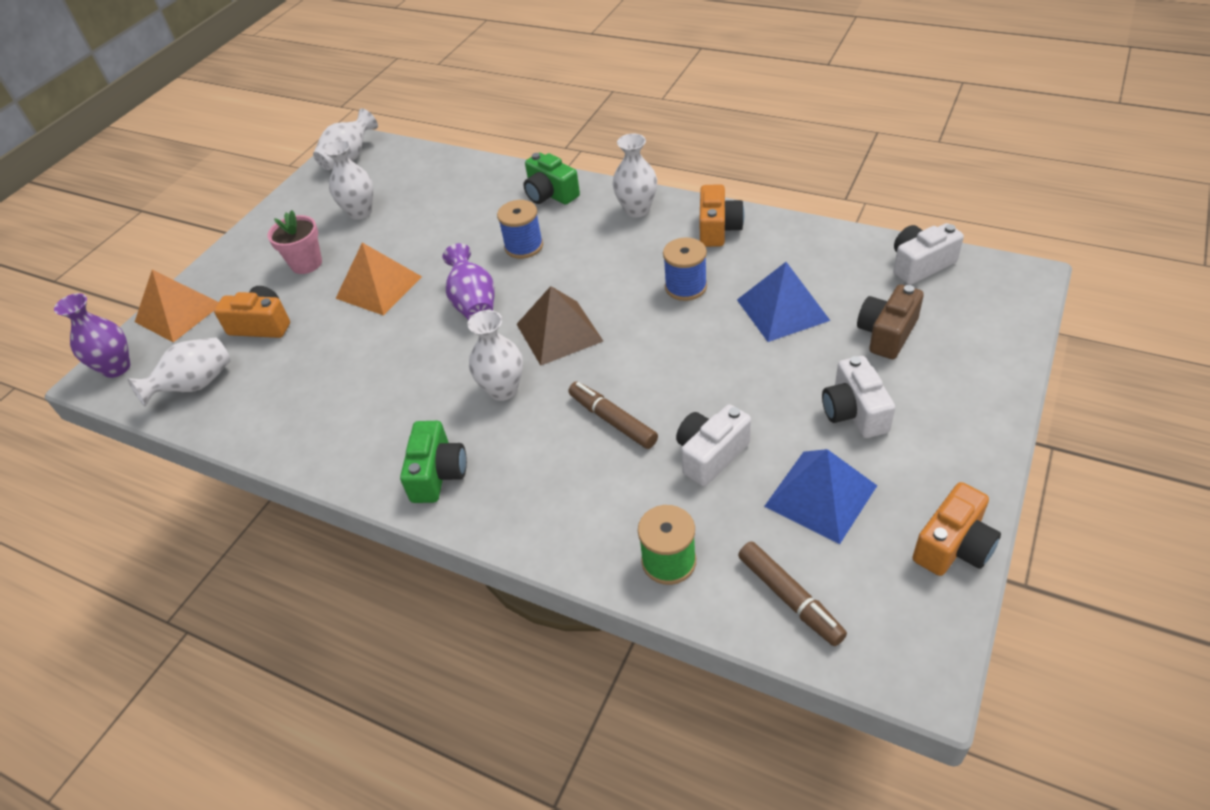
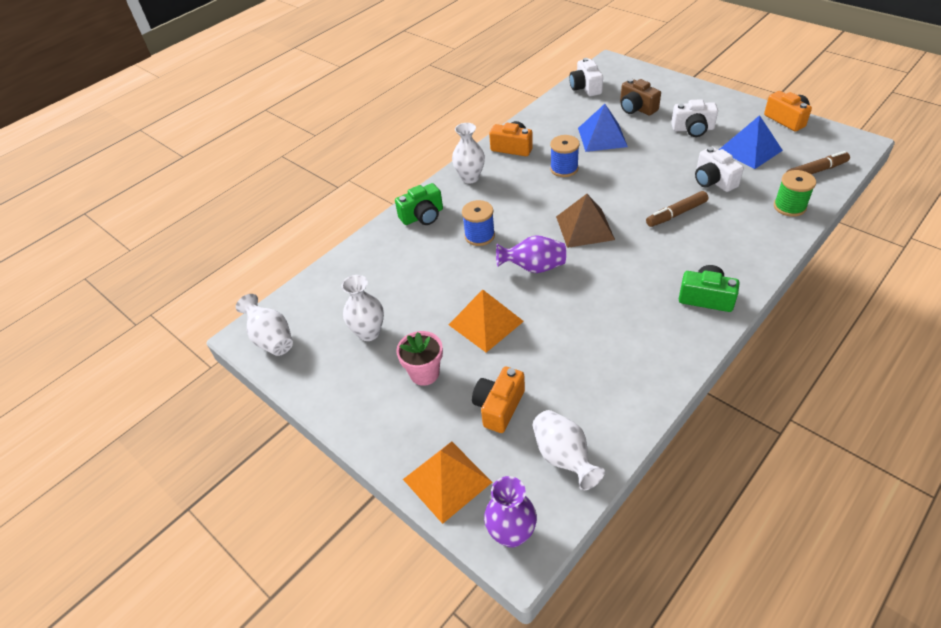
camera: 75 degrees left, 0 degrees up
(503, 390) = (633, 260): white vase -> none

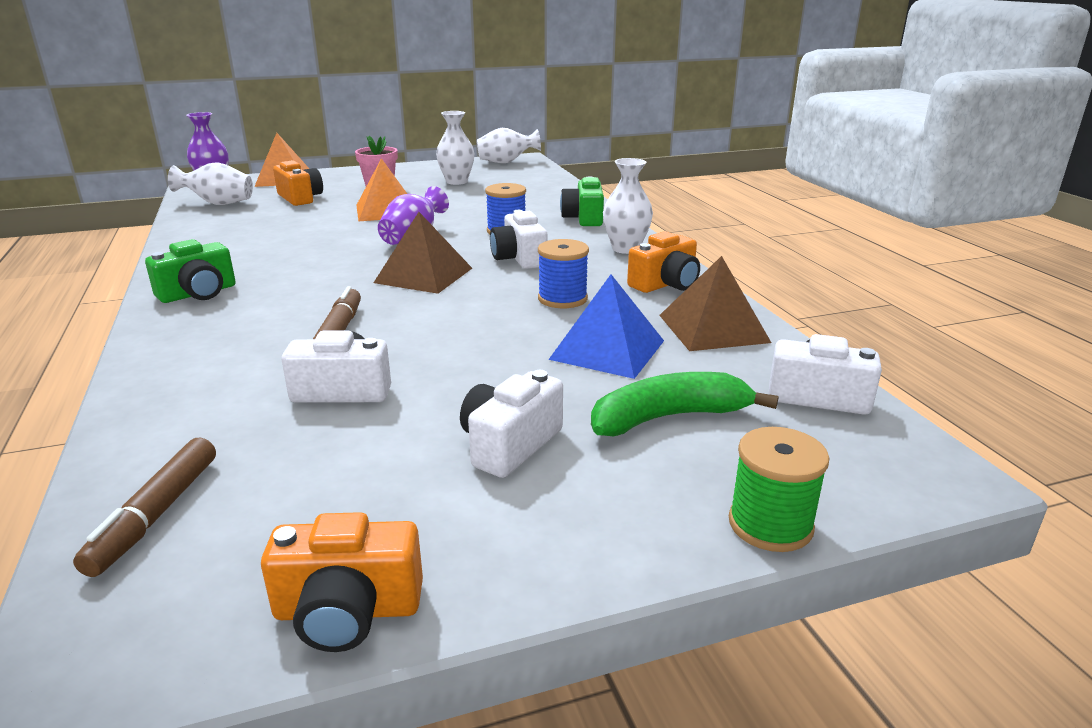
camera: 115 degrees right, 20 degrees down
(523, 207) = (519, 258): none -> white camera
(551, 121) = (713, 328): none -> brown pyramid
(636, 108) = (668, 417): brown camera -> green banana
(750, 150) = (345, 474): blue pyramid -> none
(789, 207) = (165, 423): green spool -> green spool (770, 524)

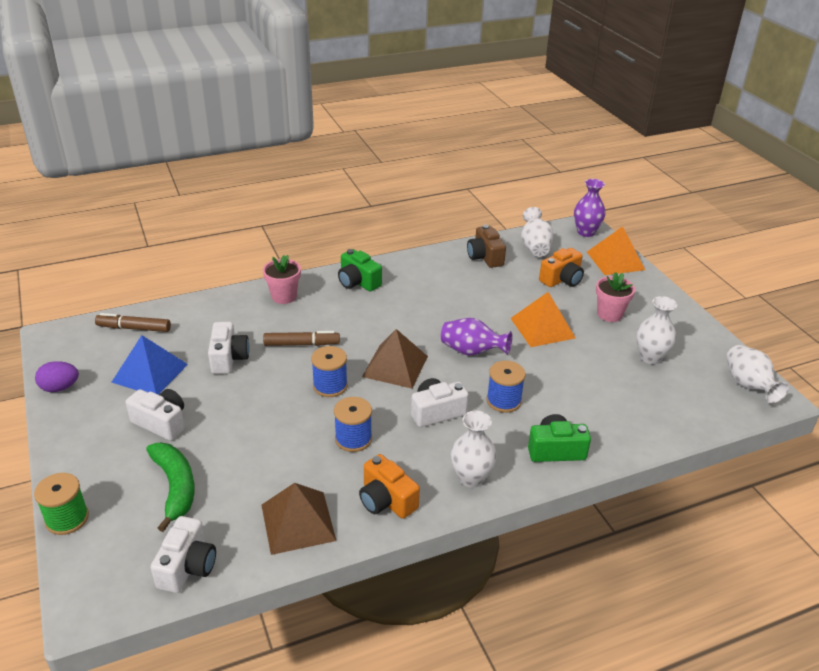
camera: 85 degrees right, 10 degrees up
(185, 347) = (284, 296): none -> pink flower pot
(214, 225) = (485, 257): none -> brown camera
(347, 611) = (60, 388): orange camera -> purple egg
(451, 312) = (330, 386): none -> blue spool
(607, 350) = (267, 462): blue pyramid -> blue pyramid (150, 373)

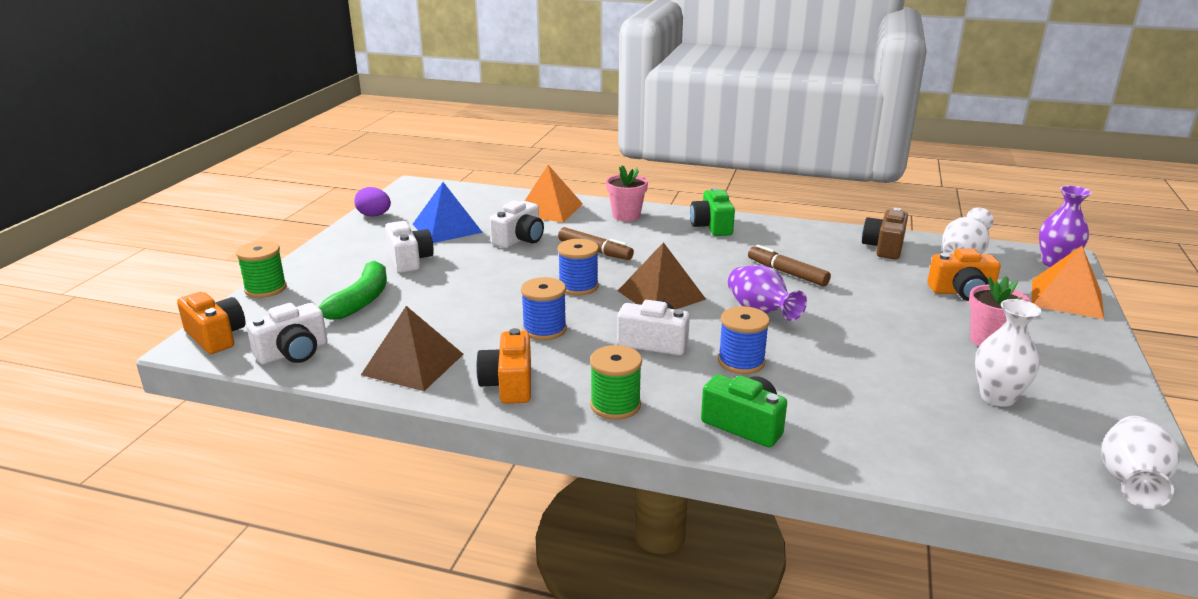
camera: 40 degrees right, 10 degrees down
(93, 591) = (216, 336): none -> orange camera
(134, 328) = (476, 199): brown marker -> brown marker (787, 273)
(471, 478) = (615, 405): white vase -> green spool
(542, 328) = (876, 322): orange pyramid -> orange pyramid (549, 209)

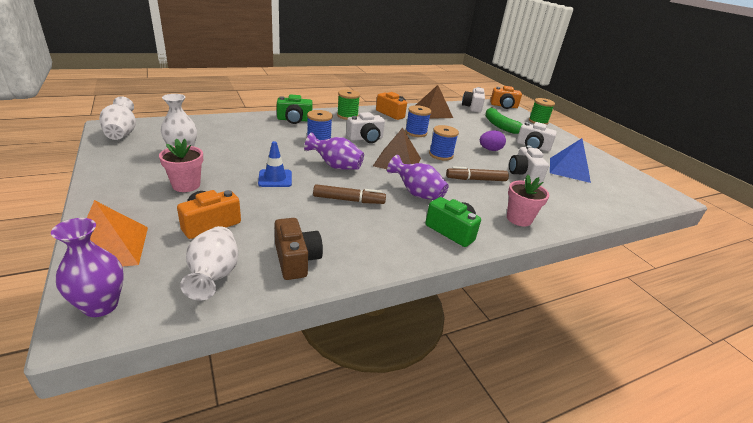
camera: 135 degrees right, 5 degrees up
(374, 215) = (615, 166): purple egg -> purple egg (490, 150)
(549, 209) = (567, 206): orange pyramid -> none
(696, 258) = (416, 193): none -> purple vase
(862, 318) = (275, 178): none -> blue traffic cone

